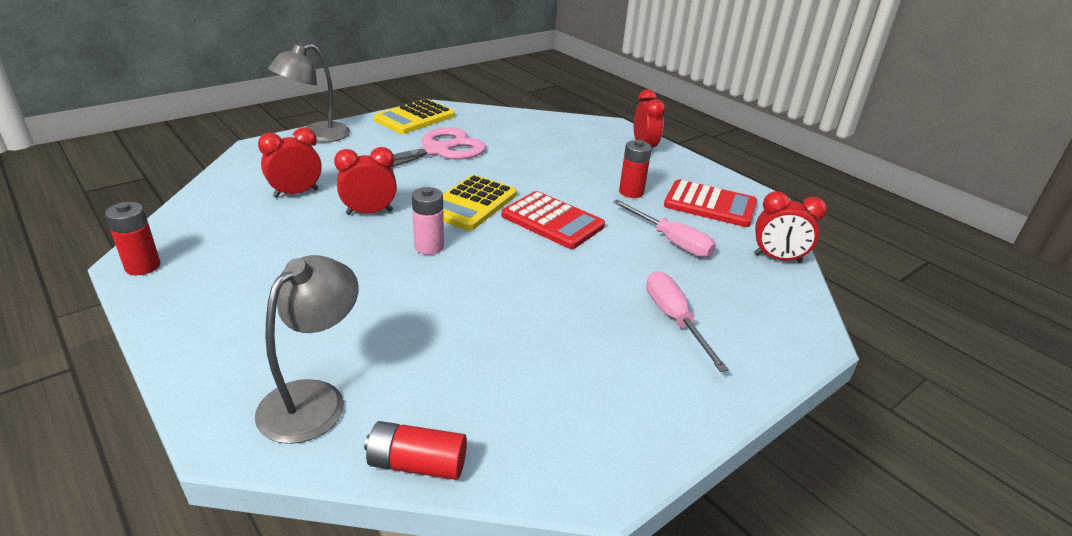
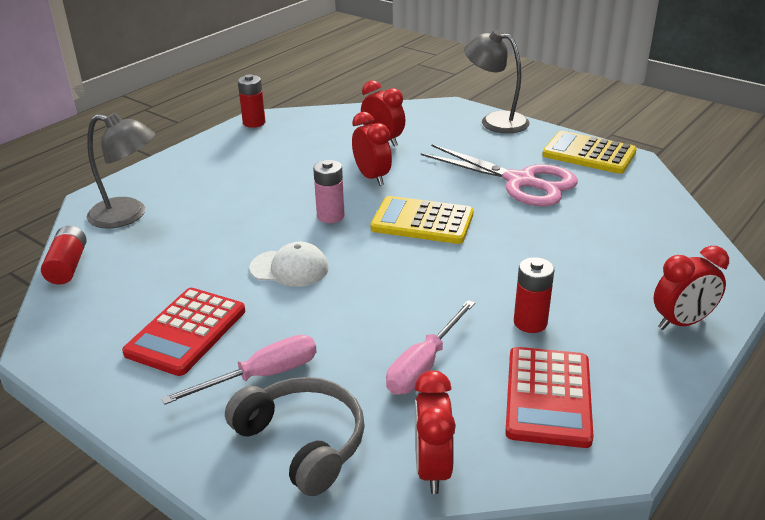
camera: 80 degrees right, 0 degrees up
(512, 283) = (289, 268): none -> white cap
(552, 221) = (418, 274): red calculator -> red calculator (186, 332)
(755, 308) = (303, 442): none -> grey headphones

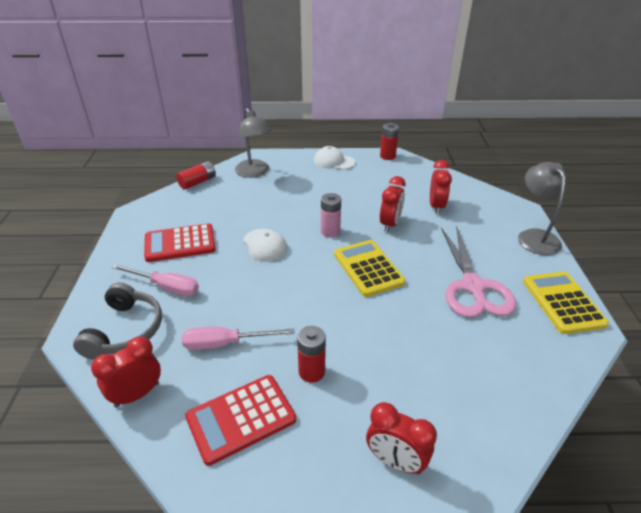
camera: 50 degrees right, 5 degrees up
(204, 156) = (334, 161): none -> white cap

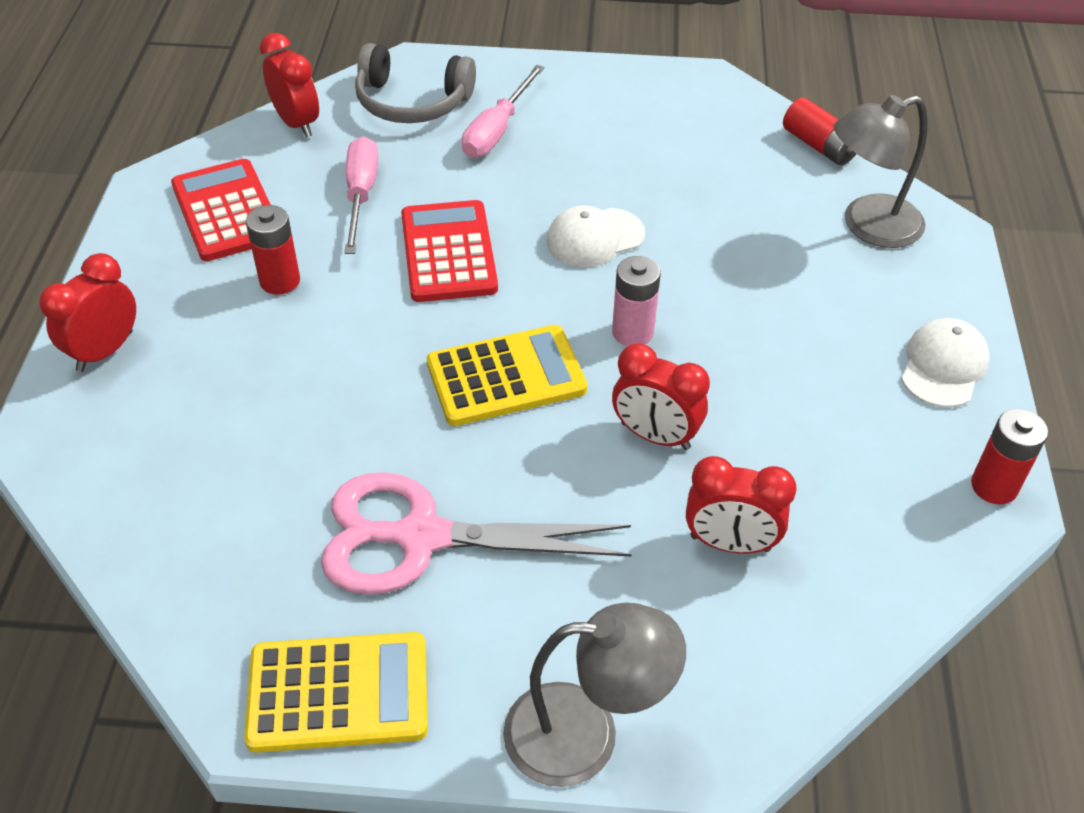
camera: 95 degrees right, 10 degrees up
(180, 244) = (609, 137): red calculator -> red calculator (448, 252)

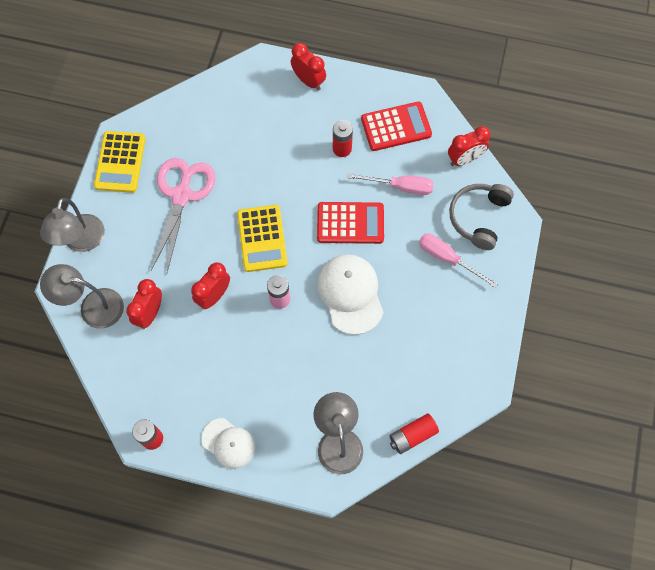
camera: 100 degrees right, 20 degrees up
(594, 238) = (350, 294): white cap -> white cap, size x1.57
(750, 665) = (92, 307): none -> grey lamp

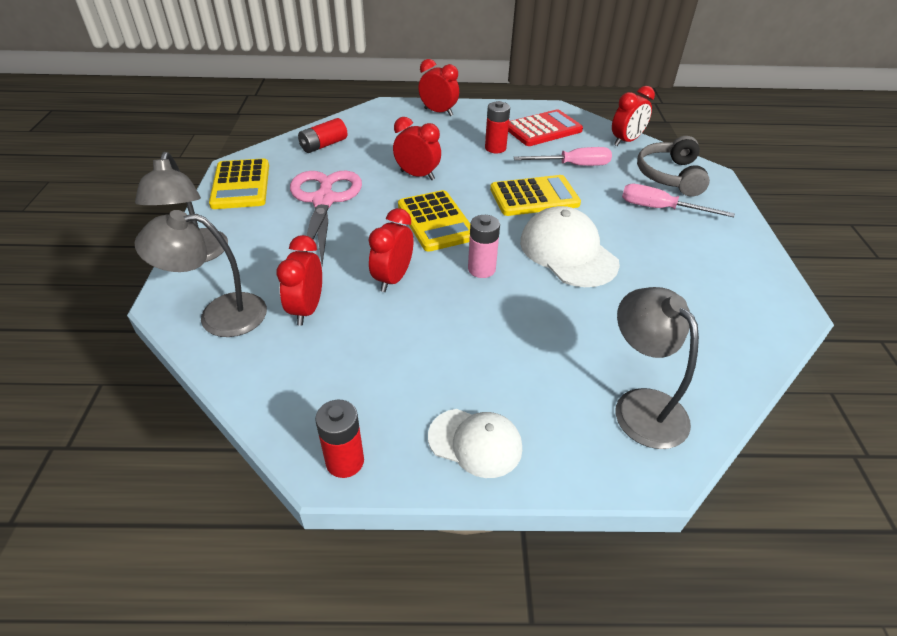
camera: 15 degrees left, 25 degrees down
(263, 176) = (417, 175): none -> red clock
(350, 223) = (534, 197): red calculator -> yellow calculator
(412, 436) = (740, 379): red battery -> red battery (323, 145)

